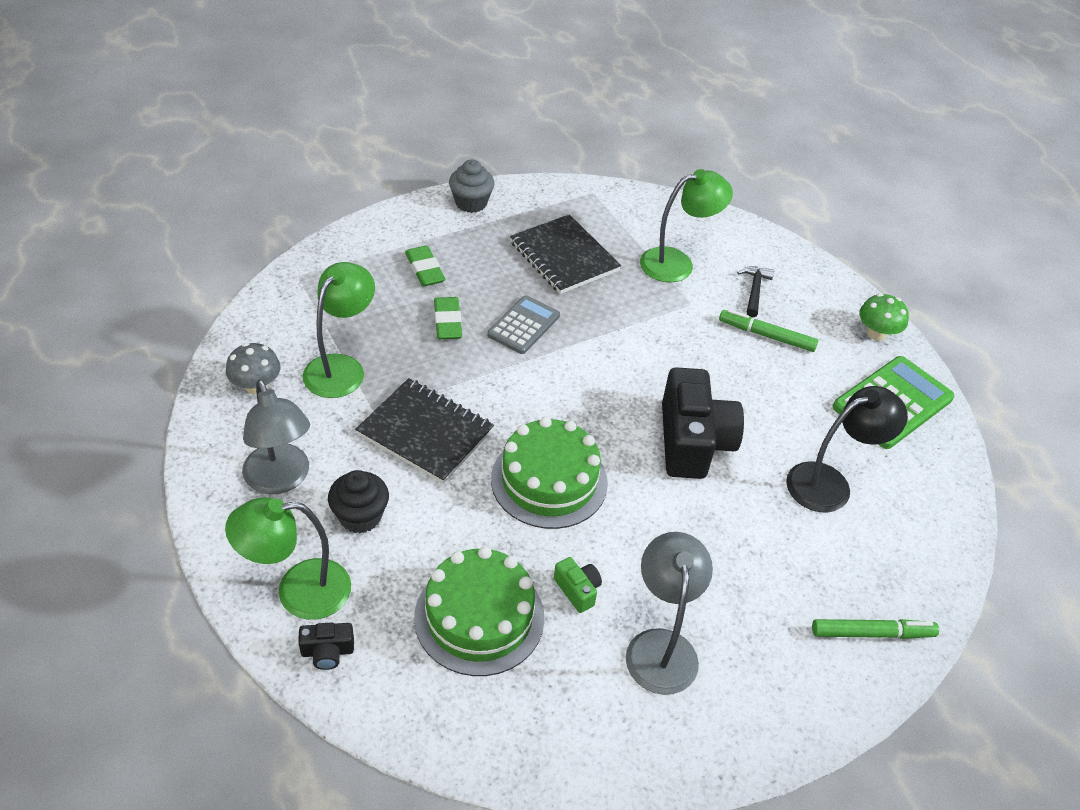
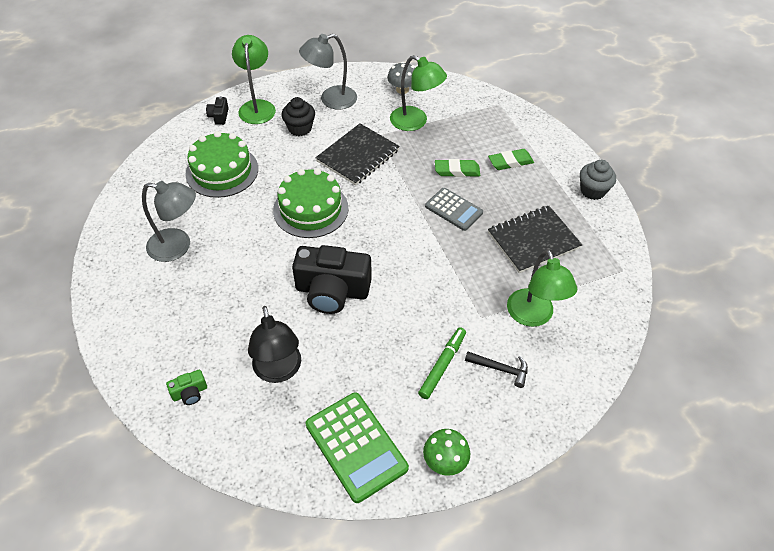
camera: 100 degrees right, 5 degrees up
(577, 590) = (227, 213): green camera -> green camera (190, 393)
(872, 633) = (149, 362): green marker -> none

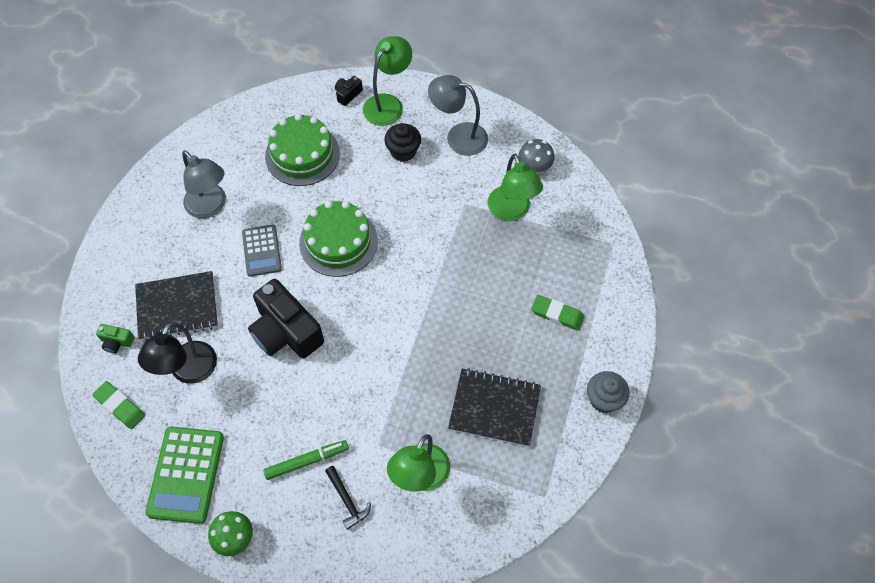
camera: 40 degrees right, 10 degrees up
(358, 156) = (426, 214): black notebook -> black notebook (177, 307)
(453, 209) = (455, 327): grey calculator -> grey calculator (261, 251)
(457, 171) = (498, 289): green eraser -> green eraser (120, 406)

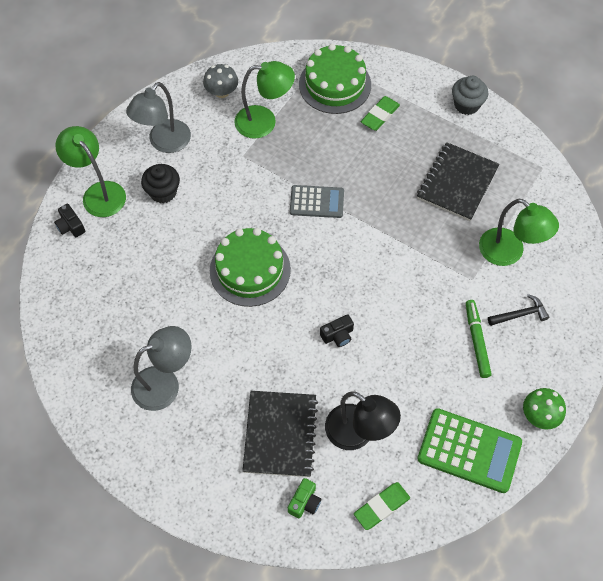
camera: 75 degrees left, 0 degrees up
(261, 251) = (237, 342): grey calculator -> grey calculator (317, 202)
(286, 332) = (338, 335): black camera -> black camera, size x0.43
(302, 154) = (131, 283): green cake -> green cake (335, 84)

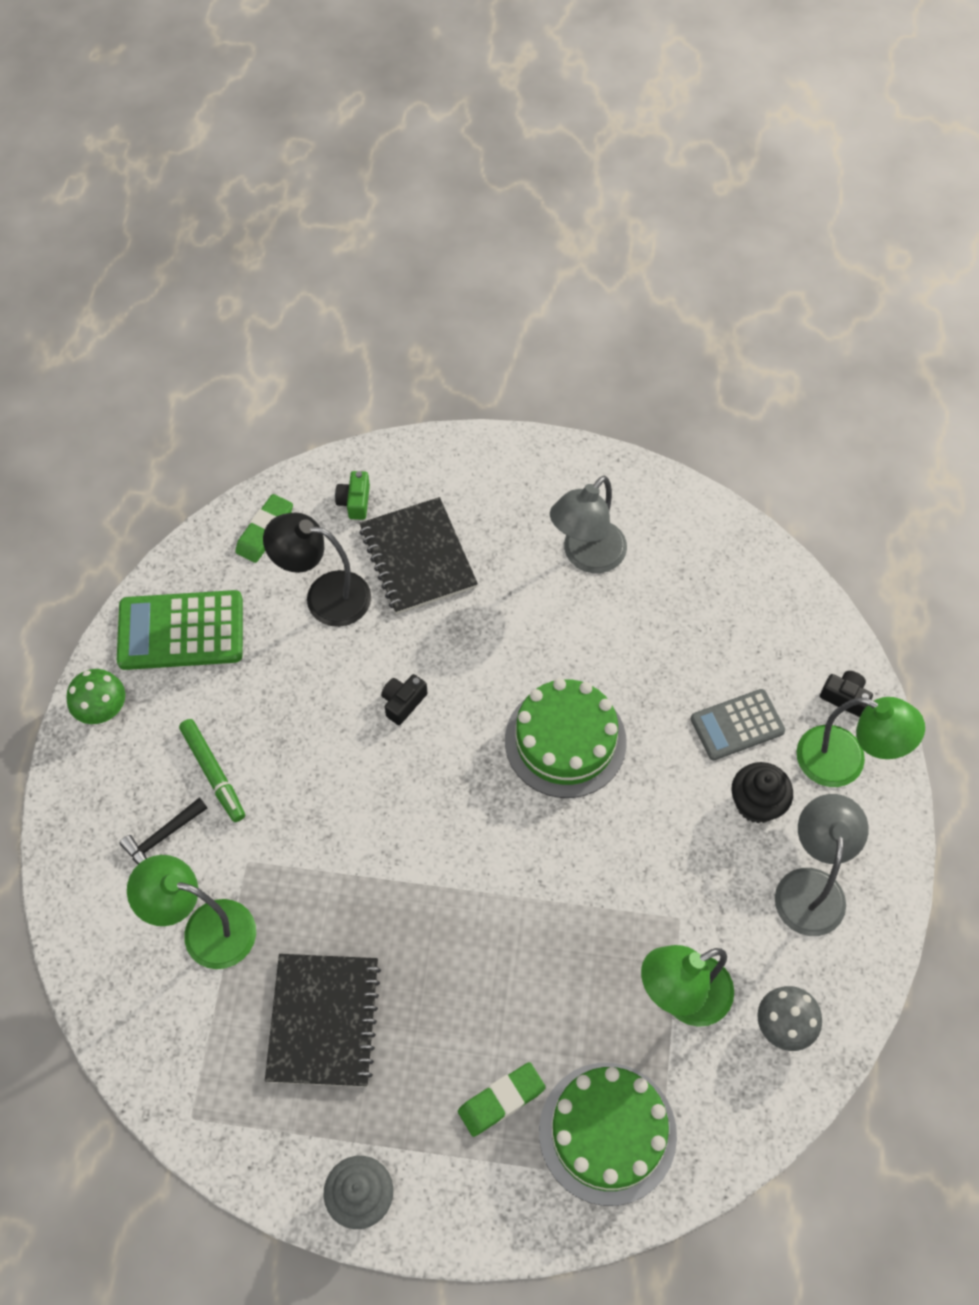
camera: 155 degrees right, 0 degrees up
(317, 202) = (526, 887): grey calculator -> grey calculator (737, 725)
(380, 115) = (501, 1100): green eraser -> green eraser turned 45 degrees clockwise

